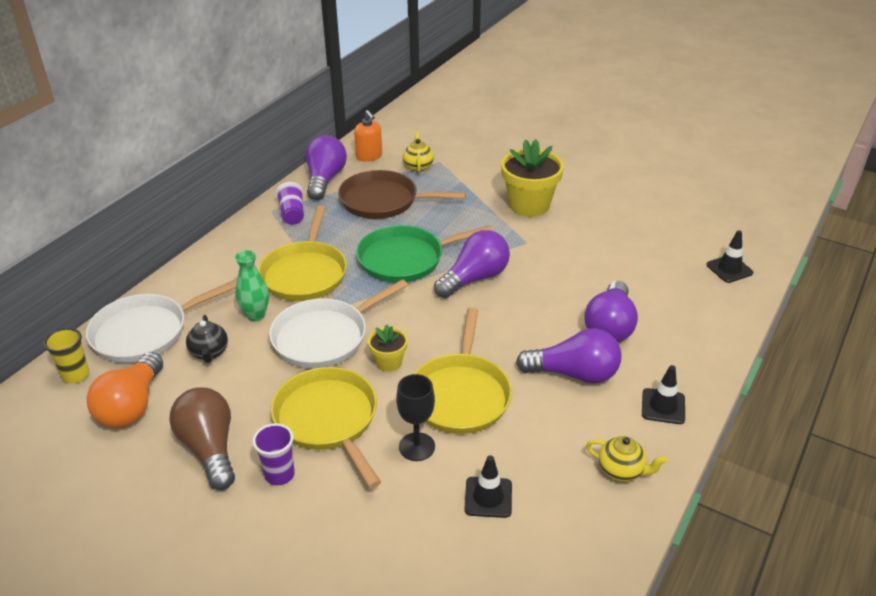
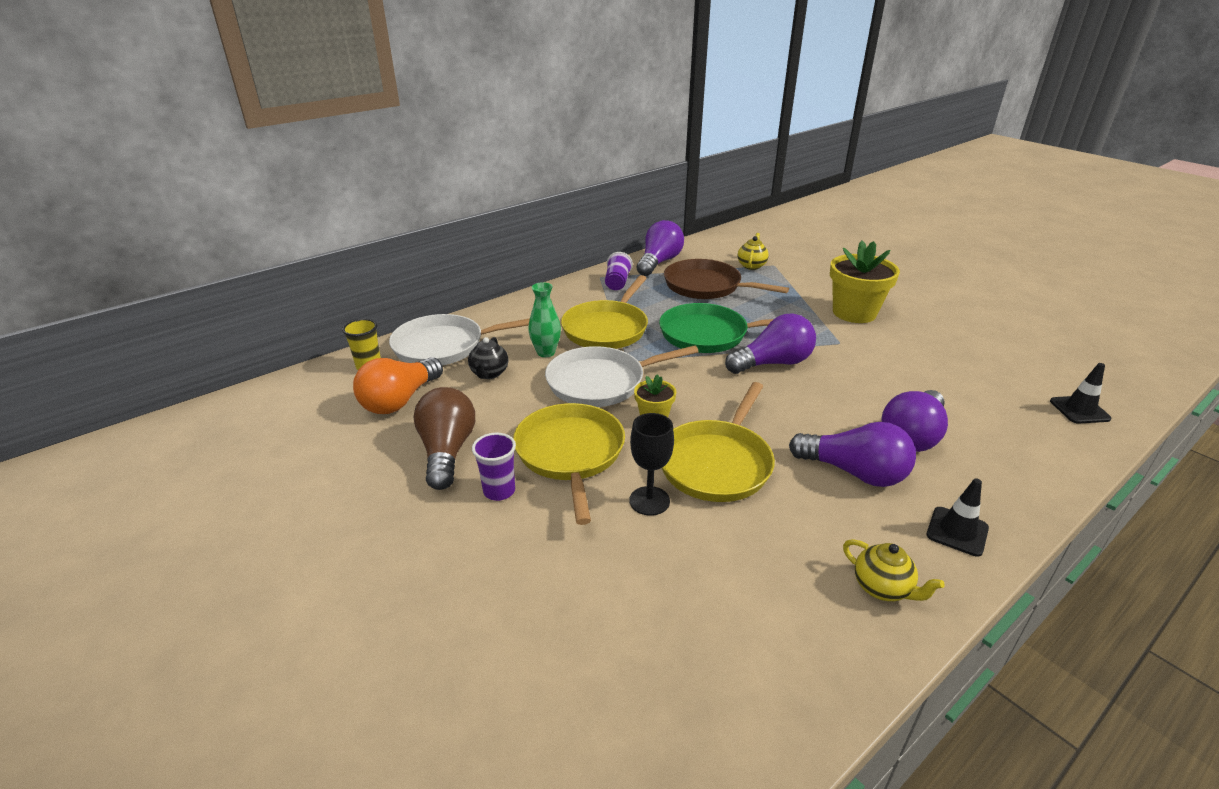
camera: 20 degrees right, 5 degrees down
(369, 156) = (708, 251): orange soap dispenser -> none
(488, 497) = (708, 572): black traffic cone -> none

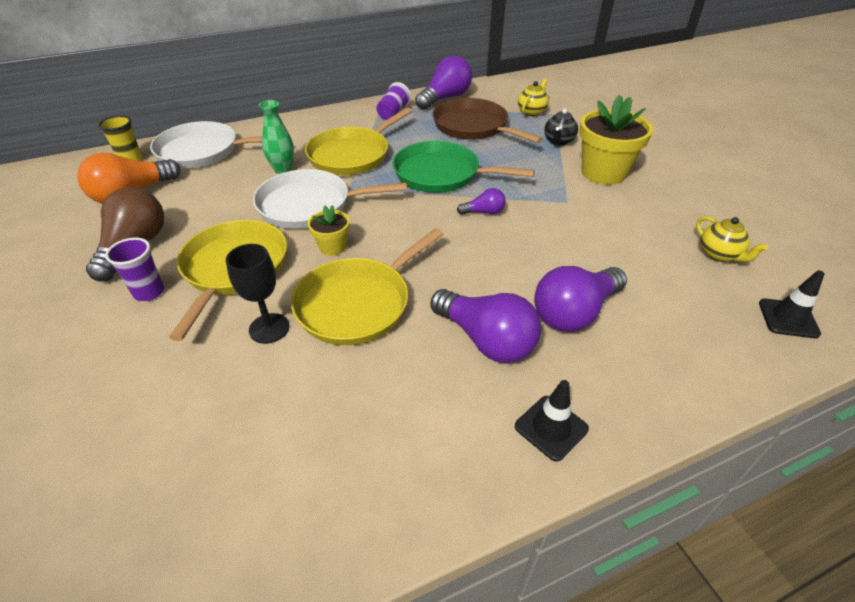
camera: 15 degrees right, 10 degrees up
(489, 373) = (221, 182): black teapot -> black teapot (558, 141)
(773, 363) = (484, 212): purple light bulb -> purple light bulb, size x0.50
(882, 588) = (427, 471): yellow teapot -> yellow teapot (719, 255)

